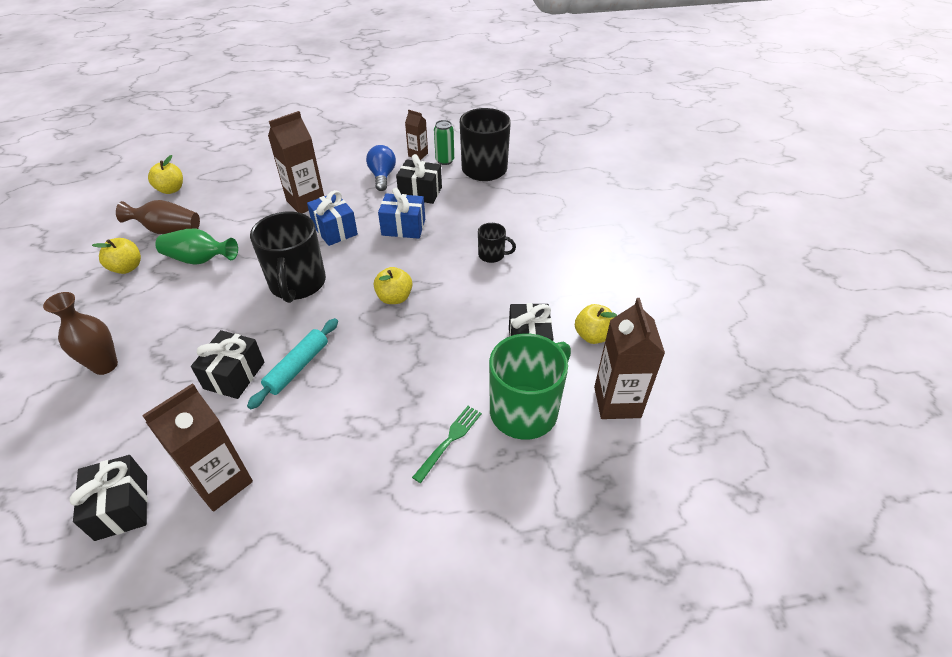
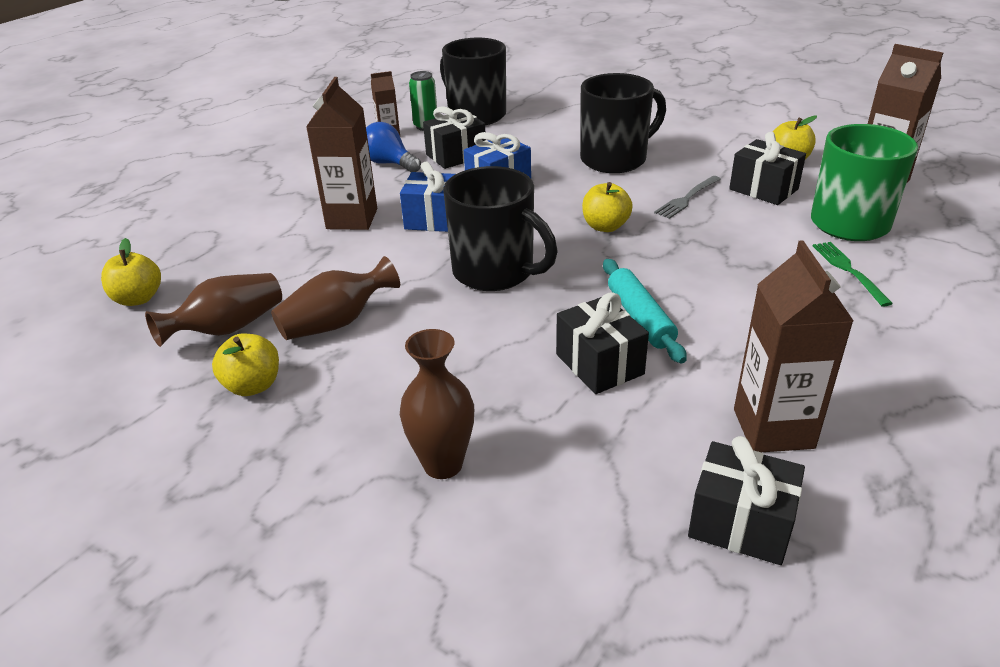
camera: 45 degrees left, 10 degrees down
(199, 259) = (336, 322): green vase -> brown vase
(472, 314) = (687, 198): none -> grey fork
(492, 255) = (615, 159): black mug -> black mug, size x2.06

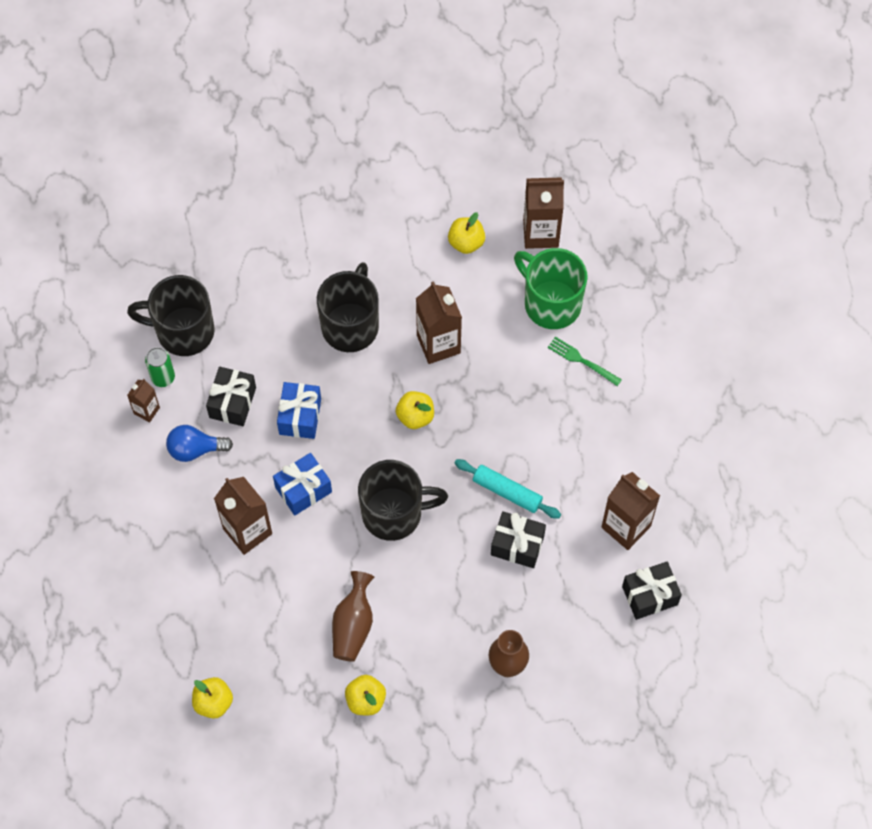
camera: 45 degrees left, 30 degrees up
(228, 328) = (299, 678): brown vase -> none
(687, 198) = (438, 344): grey fork -> brown carton
(763, 189) = (476, 296): black gift -> none

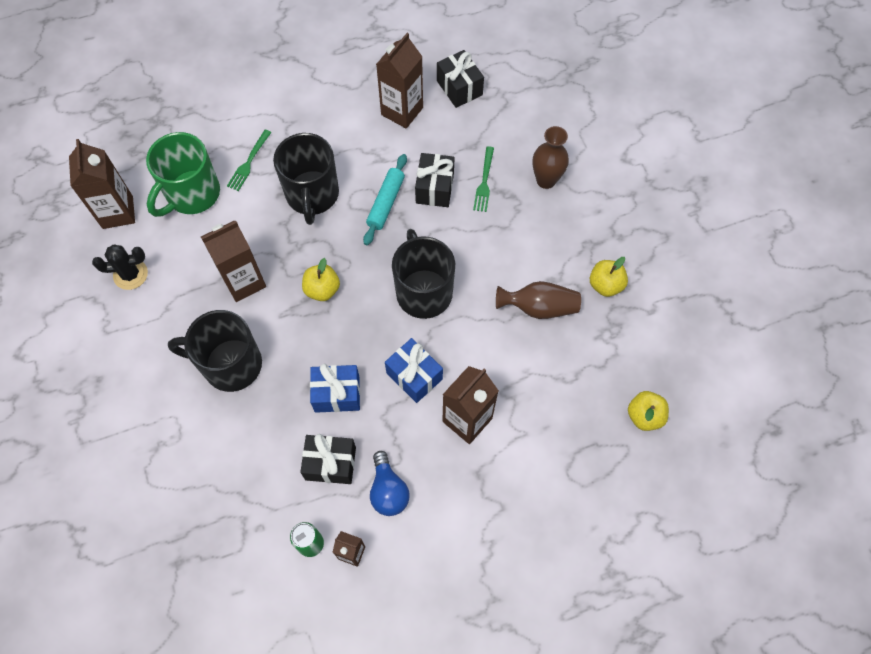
camera: 100 degrees left, 0 degrees up
(183, 331) = (253, 534): black mug -> black mug (312, 195)
(466, 242) = (130, 274): yellow apple -> black cactus
(516, 599) = (484, 182): none -> green fork

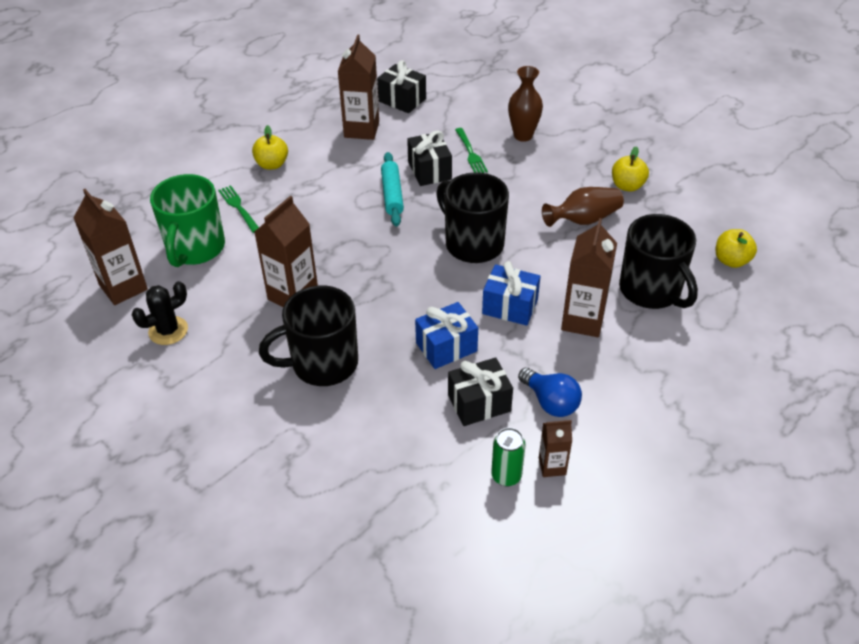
camera: 25 degrees left, 20 degrees down
(249, 162) = (238, 207): green fork -> green fork turned 150 degrees clockwise
(312, 195) = (318, 211): black mug -> black mug (651, 291)
(322, 289) = (376, 275): yellow apple -> yellow apple (272, 164)

